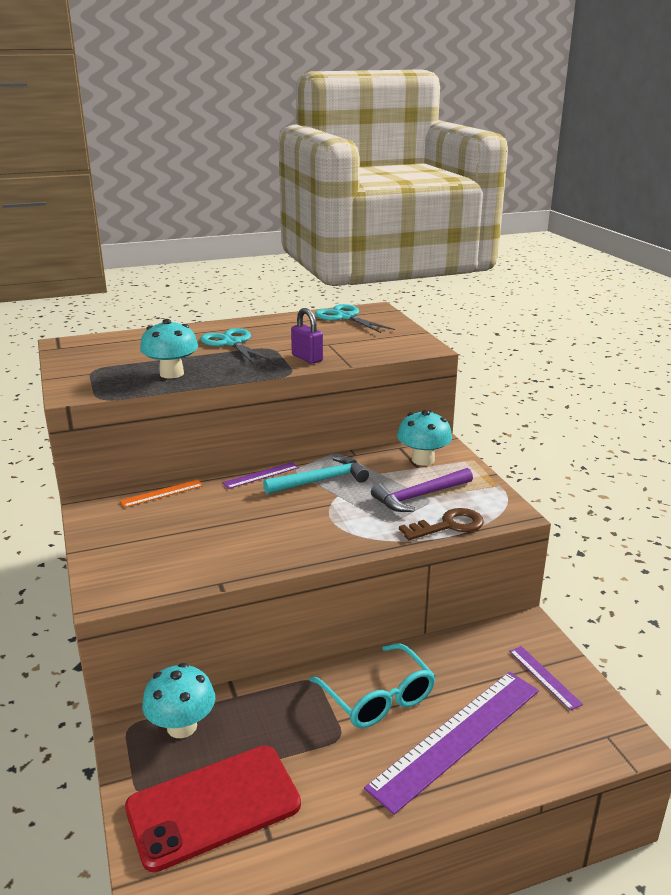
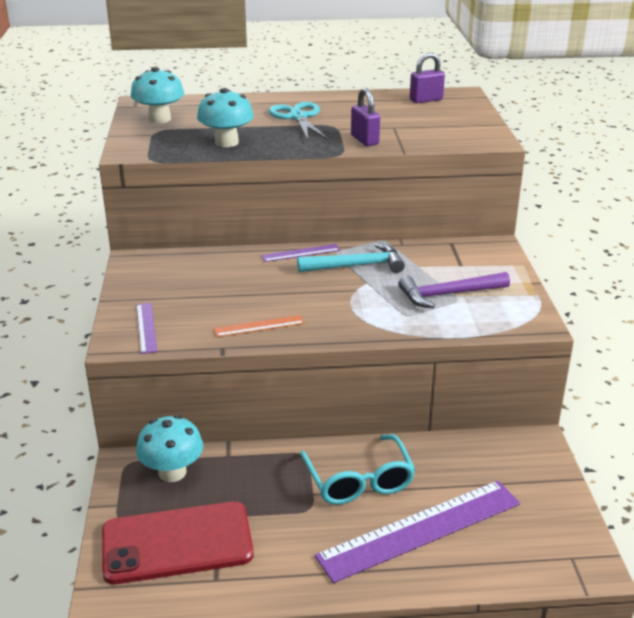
camera: 15 degrees right, 5 degrees up
(162, 493) = (202, 258): orange ruler -> orange ruler (259, 326)
(345, 317) = (426, 100): turquoise scissors -> purple padlock
(423, 460) = (469, 258): turquoise mushroom -> turquoise mushroom (159, 119)
(448, 526) = (464, 327): brown key -> none
(544, 677) = (532, 492): purple ruler -> purple ruler (146, 327)

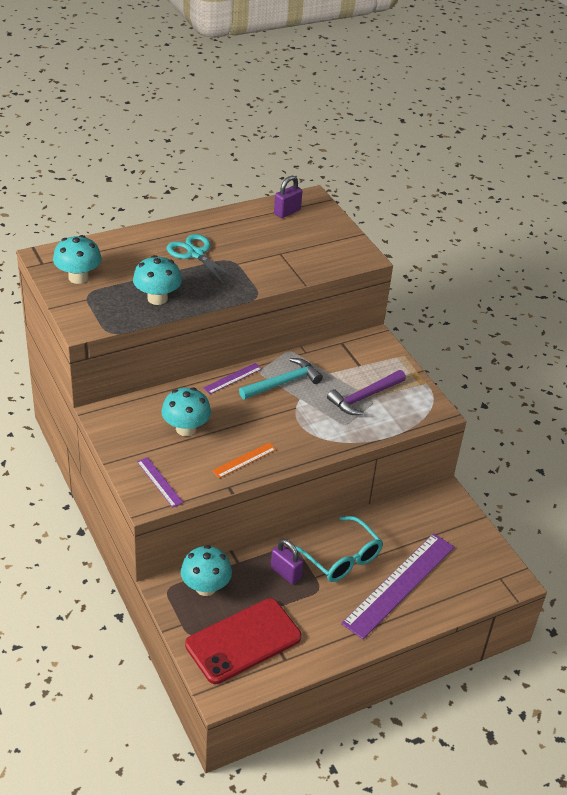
camera: 25 degrees left, 10 degrees up
(214, 286) = (186, 429): none -> turquoise mushroom
(364, 140) = (266, 274): purple padlock -> purple padlock (285, 573)

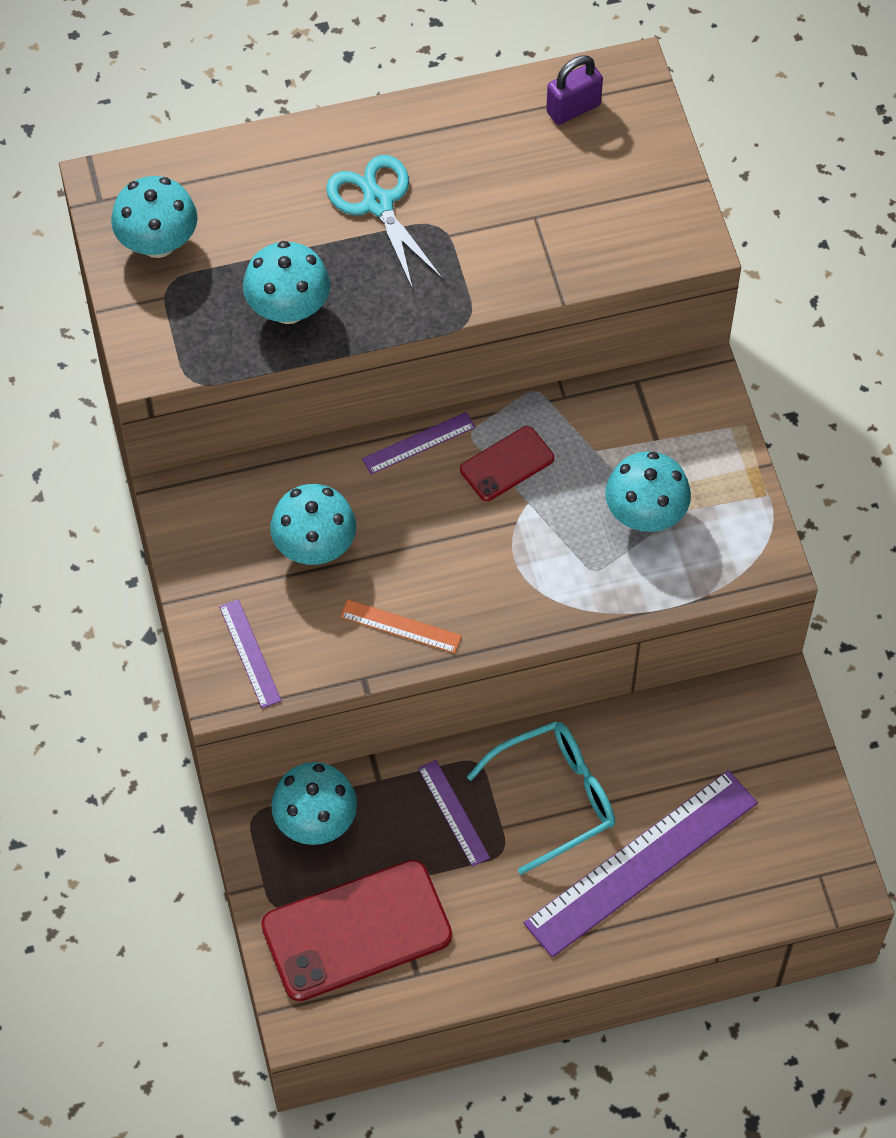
camera: 15 degrees right, 20 degrees up
(244, 460) = (401, 626): orange ruler -> orange ruler turned 45 degrees clockwise
(283, 383) = (507, 464): turquoise hammer -> red phone
(285, 573) = (454, 812): purple padlock -> purple ruler
(341, 558) = (555, 797): turquoise glasses -> turquoise glasses turned 90 degrees counterclockwise
(364, 397) = (645, 514): purple hammer -> turquoise mushroom

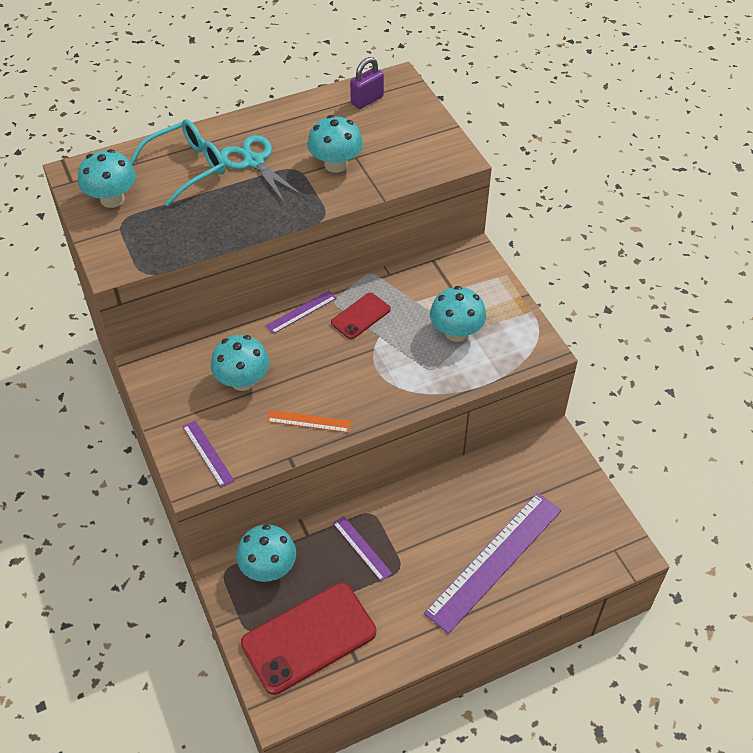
camera: 10 degrees left, 10 degrees down
(288, 308) = (204, 224): turquoise mushroom -> turquoise mushroom (336, 164)
(555, 797) = (428, 527): turquoise glasses -> turquoise glasses (187, 167)

